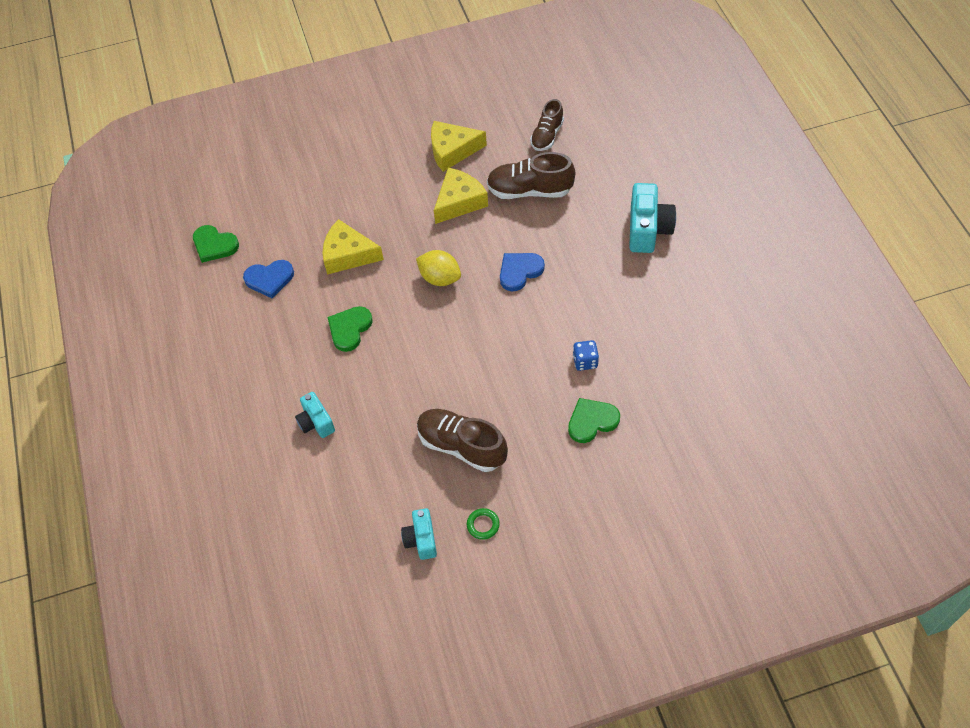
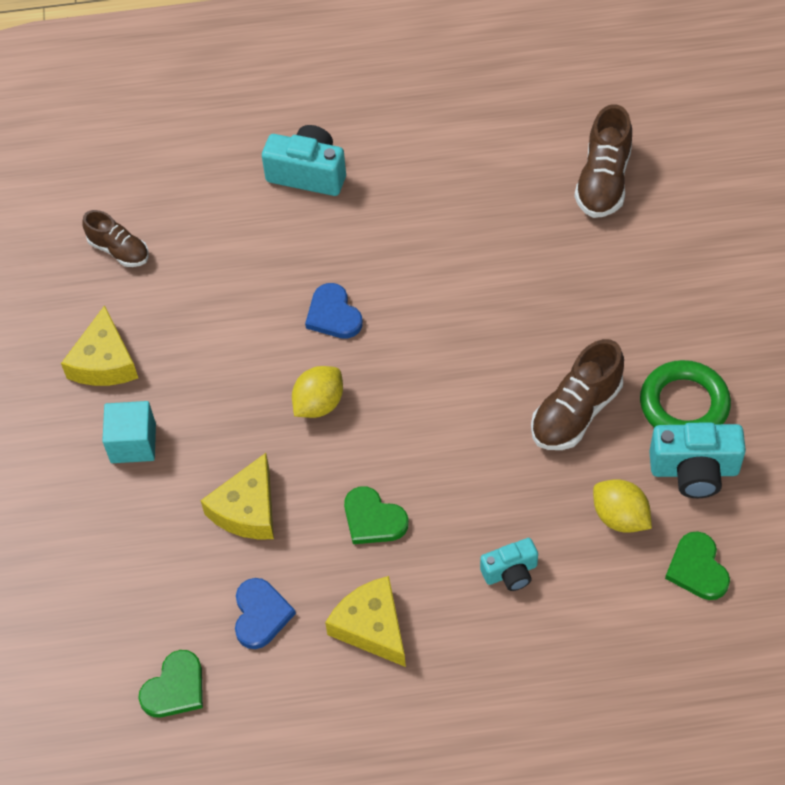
camera: 80 degrees left, 0 degrees up
(371, 490) = (620, 517): none -> yellow lemon
(391, 181) = (133, 443): none -> turquoise cube
(421, 539) = (694, 470): turquoise camera -> turquoise camera, size x1.64
(459, 202) = (198, 365): yellow cheese -> yellow cheese (371, 627)
(483, 525) = (684, 404): green ring -> green ring, size x2.29
(529, 190) = (206, 284): brown shoe -> brown shoe (603, 181)
(585, 361) = (484, 269): blue dice -> none
(592, 421) = (566, 277): green heart -> green heart (697, 569)

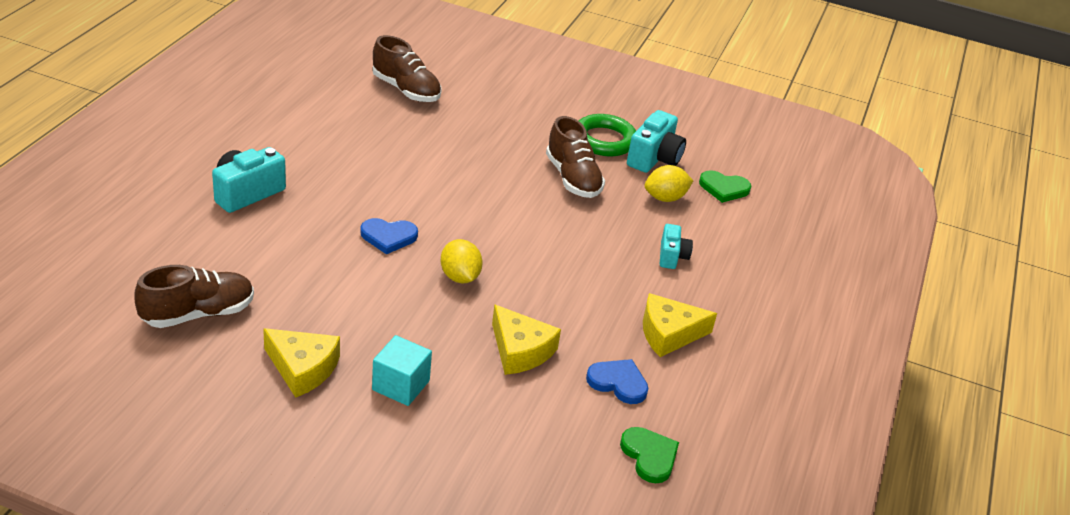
camera: 70 degrees left, 20 degrees down
(119, 250) = (198, 314): brown shoe -> brown shoe, size x1.54
(373, 519) = (581, 295): green heart -> none

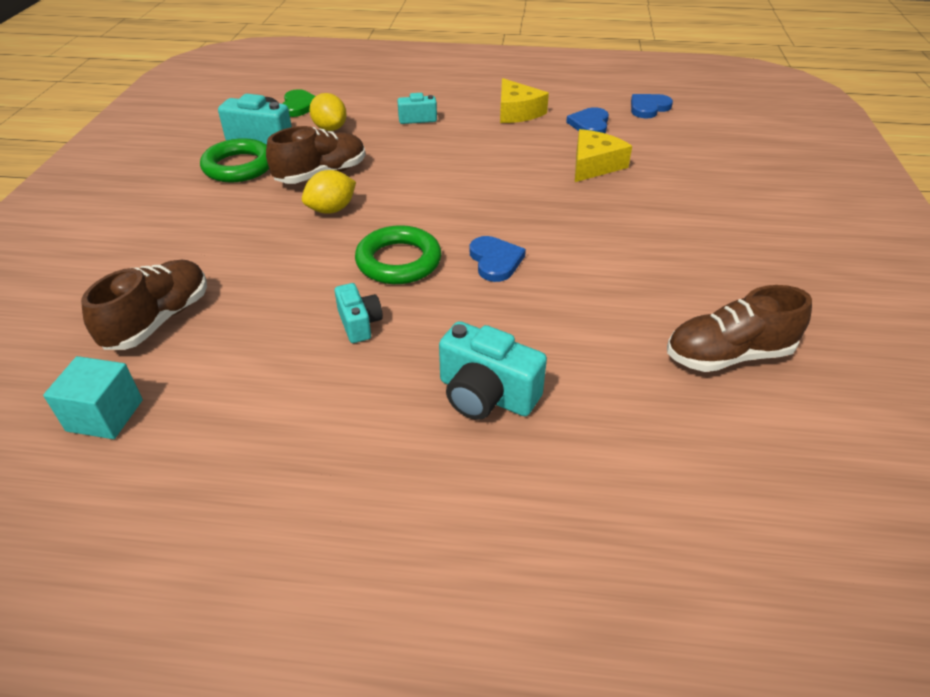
camera: 100 degrees left, 5 degrees up
(198, 314) = (728, 355): brown shoe -> brown shoe turned 60 degrees counterclockwise
(302, 368) = (727, 263): yellow cheese -> none
(352, 160) = (359, 323): none -> turquoise camera
(401, 385) = (690, 209): turquoise cube -> turquoise cube (105, 415)
(416, 191) = (398, 261): none -> green ring
(460, 277) = (525, 208): yellow lemon -> yellow lemon (331, 210)
(649, 456) = (648, 108): green heart -> blue heart

